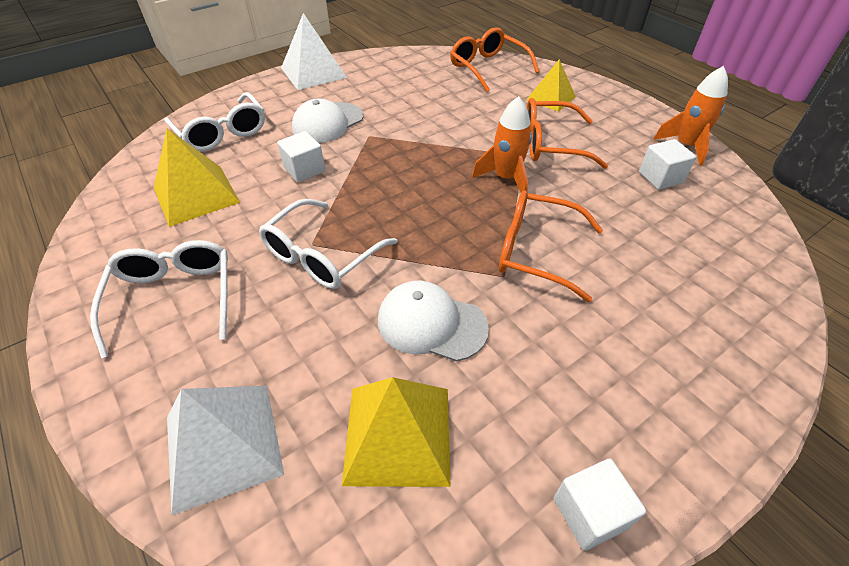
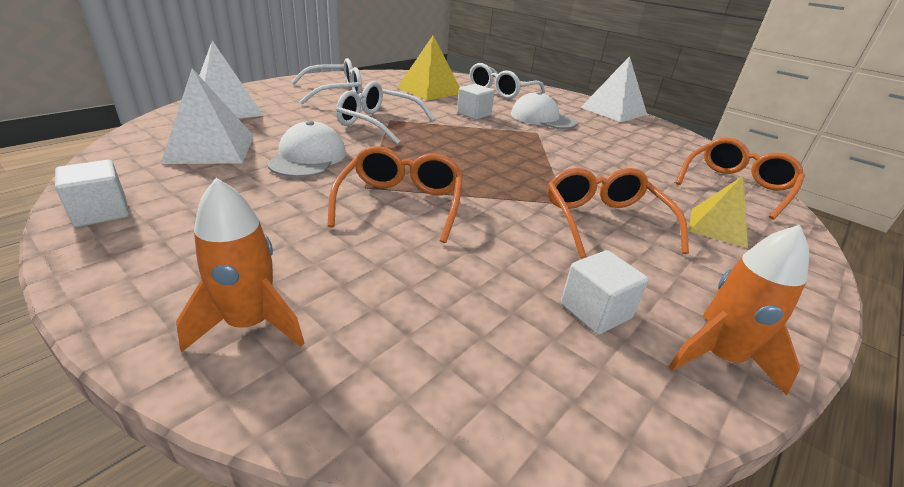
camera: 75 degrees right, 15 degrees down
(397, 434) = (210, 148): yellow pyramid -> white pyramid
(506, 178) = (514, 191): orange rocket -> orange rocket (250, 324)

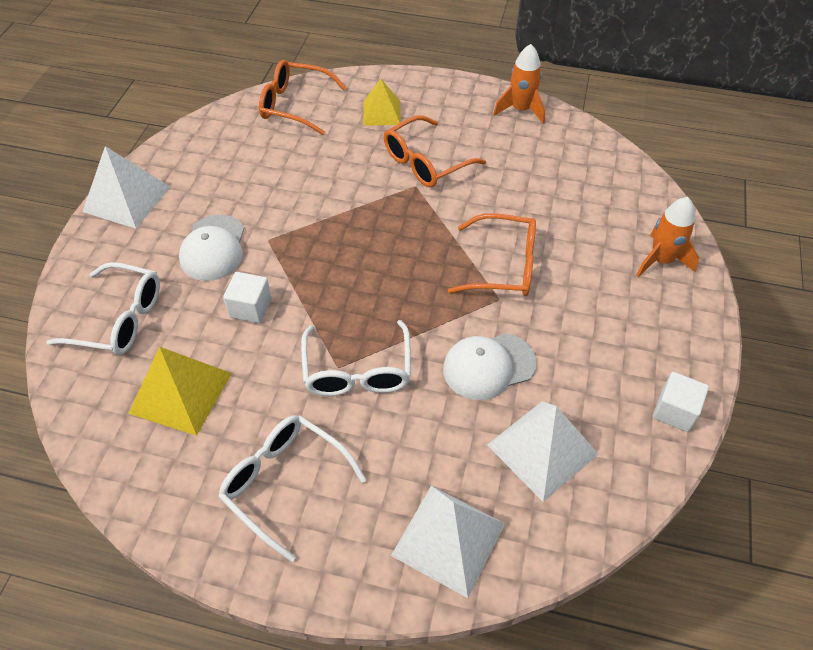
camera: 115 degrees left, 20 degrees up
(401, 204) = (503, 266): orange glasses -> orange glasses turned 150 degrees counterclockwise
(595, 311) = (527, 150): white cube -> none

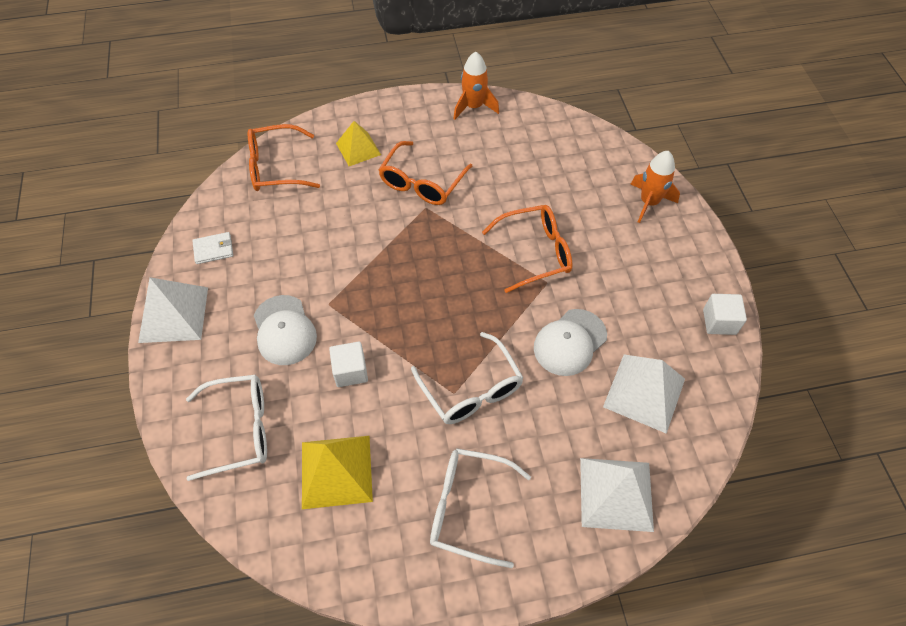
camera: 25 degrees left, 5 degrees up
(195, 156) = (213, 249): none -> white wallet

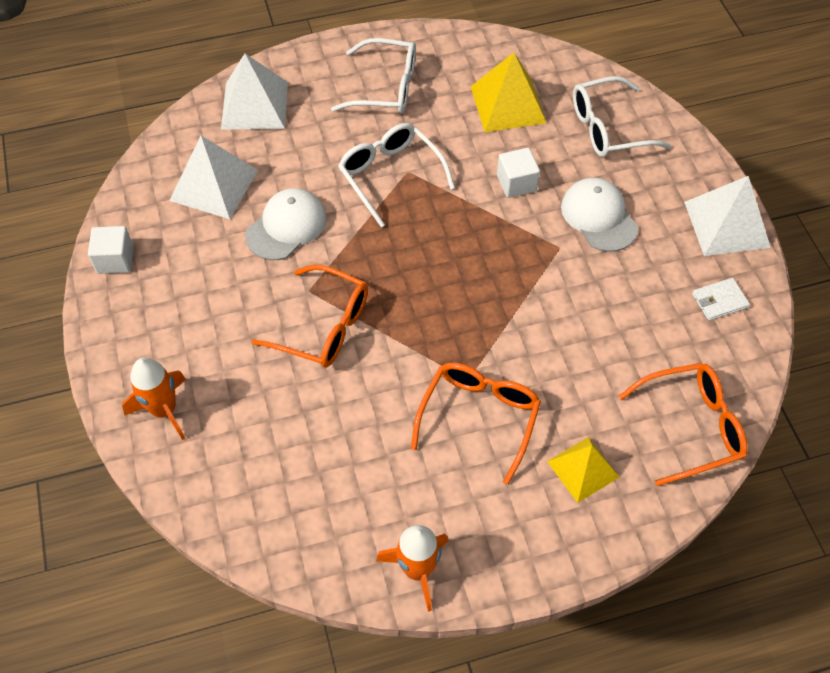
camera: 175 degrees right, 0 degrees up
(534, 252) = (323, 326): orange glasses -> orange glasses turned 135 degrees counterclockwise

